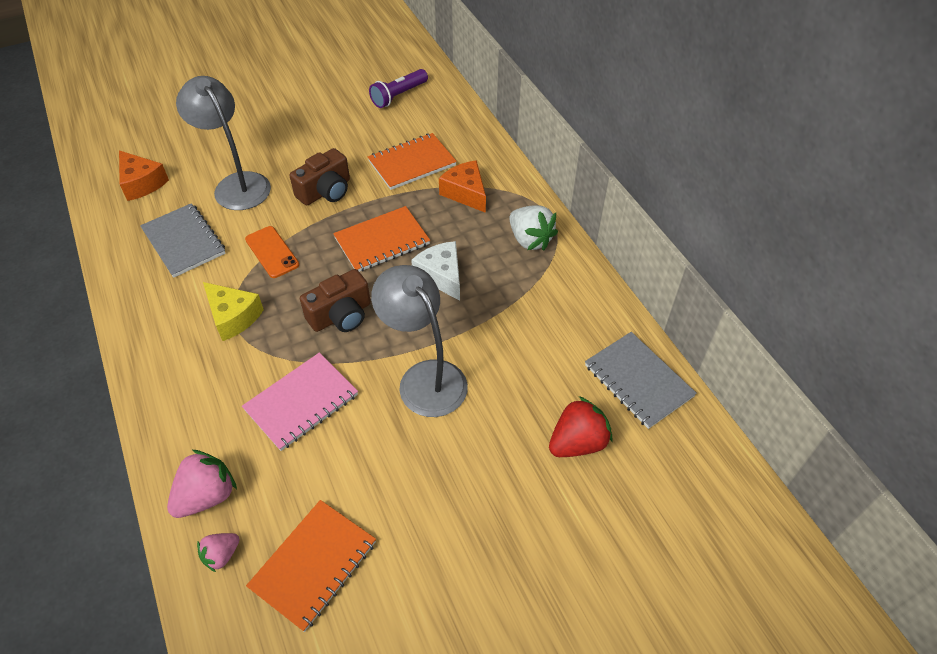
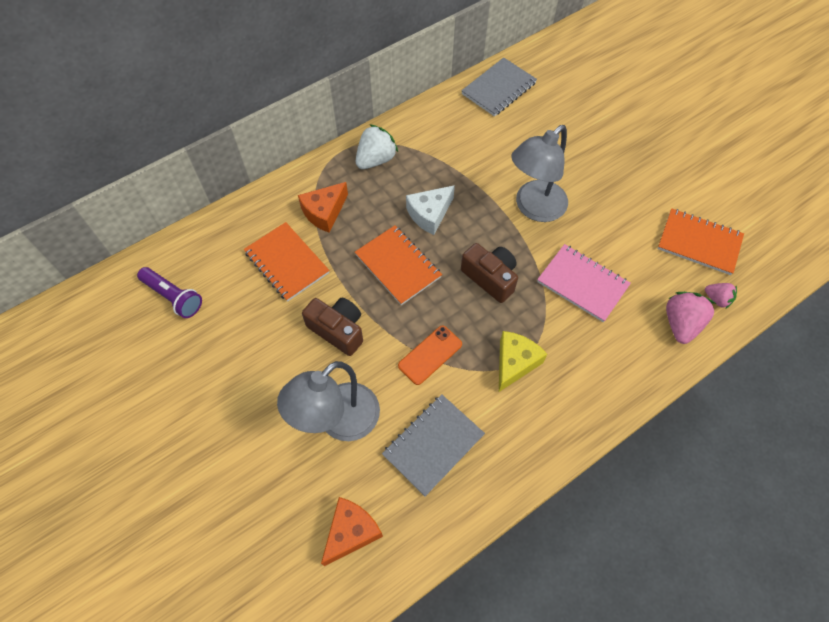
camera: 100 degrees left, 10 degrees up
(207, 496) = (681, 324): pink strawberry -> pink strawberry turned 75 degrees clockwise
(577, 442) = (558, 117): red strawberry -> none

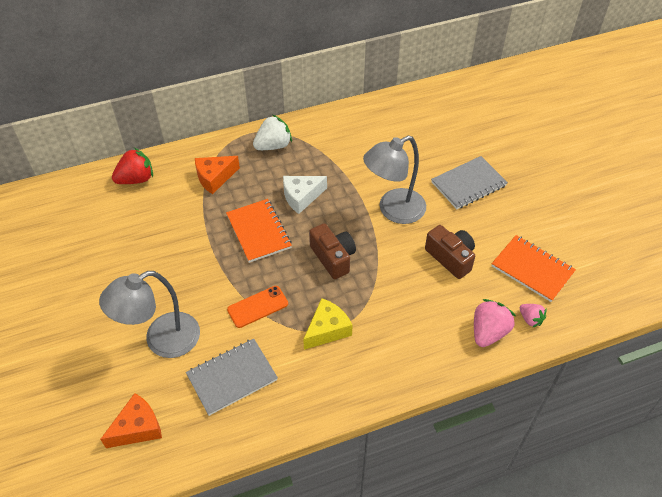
camera: 15 degrees right, 10 degrees down
(173, 297) = (70, 216): purple flashlight -> none
(234, 233) = (136, 179): none -> red strawberry
(287, 263) = (169, 210): orange notebook -> none
(338, 330) = (189, 270): brown camera -> brown camera (451, 258)
(498, 88) = (400, 110): grey notebook -> grey notebook (468, 184)
(582, 284) = (412, 280): pink notebook -> none

